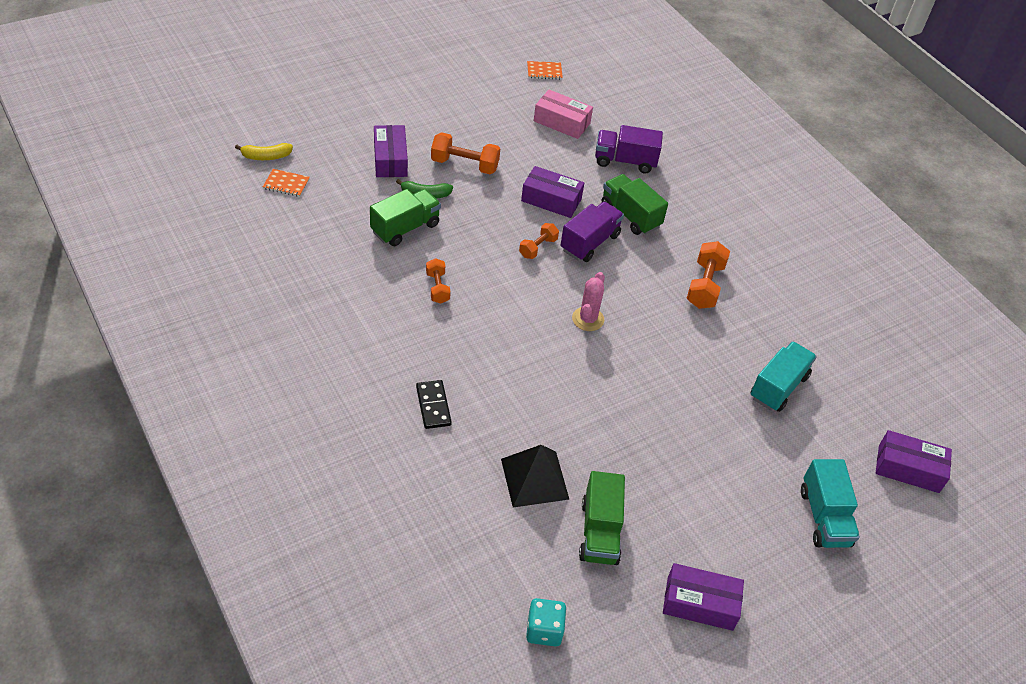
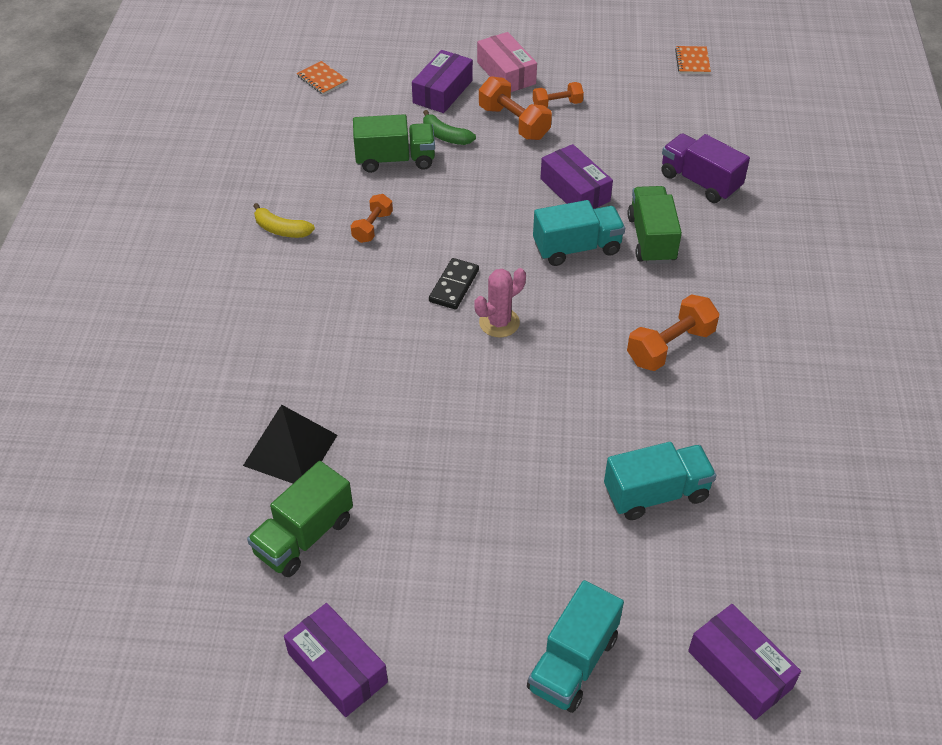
camera: 40 degrees right, 0 degrees up
(266, 156) = (327, 49): yellow banana -> yellow banana (281, 229)
(433, 406) = (261, 334): black domino -> black domino (454, 286)
(538, 248) = (514, 231): orange dumbbell -> orange dumbbell (557, 105)
(544, 71) = (692, 61): orange notebook -> orange notebook turned 60 degrees clockwise
(544, 630) = (157, 598): turquoise dice -> none
(562, 122) = (663, 118): pink box -> pink box (506, 73)
(590, 242) = (577, 248): purple truck -> turquoise truck

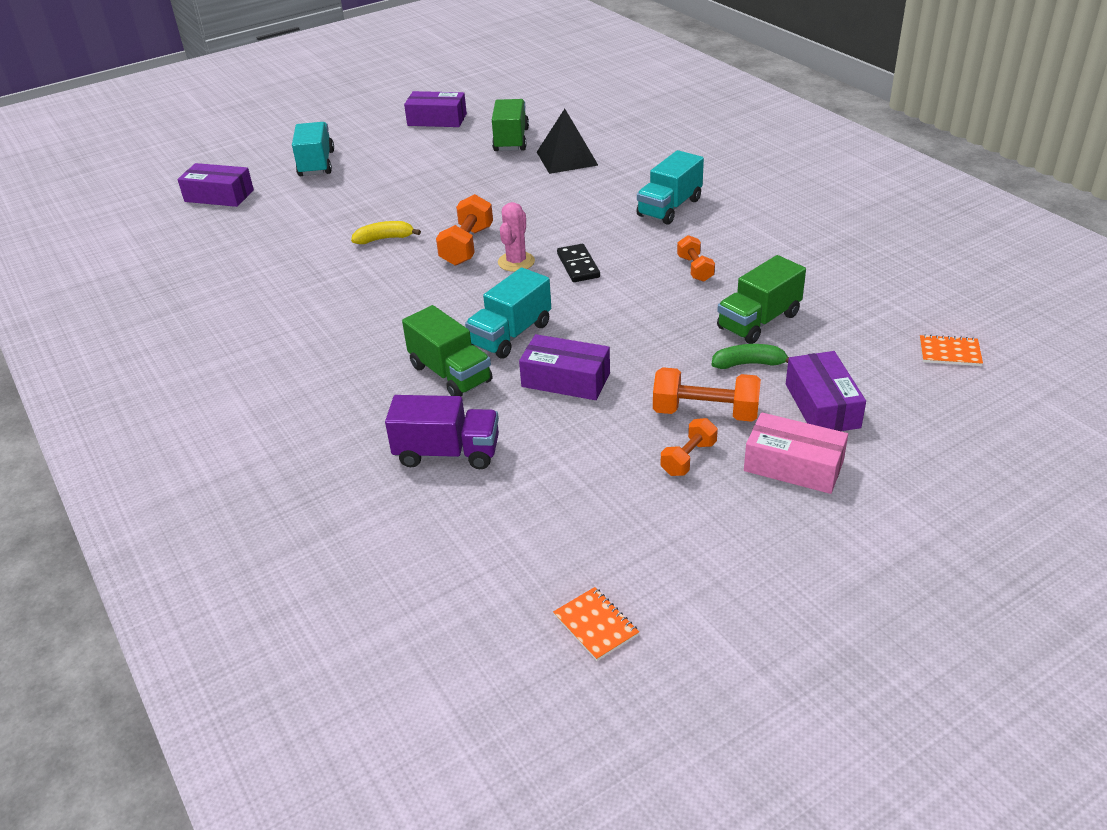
camera: 145 degrees right, 10 degrees down
(281, 229) = (757, 235): yellow banana -> yellow banana (385, 239)
(656, 494) = (317, 233): turquoise truck -> turquoise truck (669, 207)
(670, 346) = (368, 307): orange dumbbell -> orange dumbbell (467, 246)

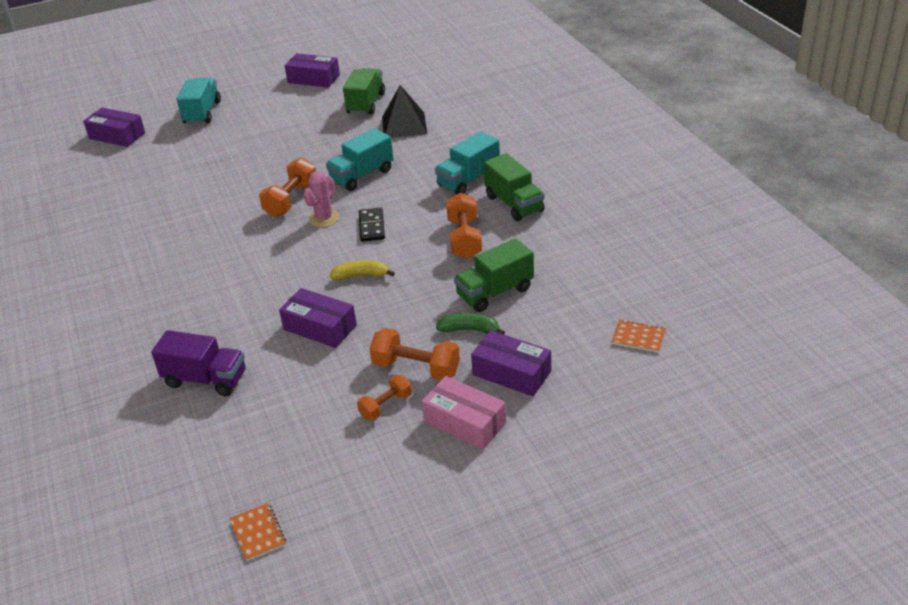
camera: 10 degrees right, 0 degrees up
(385, 239) = (229, 187): yellow banana -> yellow banana (361, 275)
(450, 374) = (234, 312): green truck -> green truck (514, 204)
(511, 335) = (293, 283): turquoise truck -> turquoise truck (362, 175)
(695, 269) = (464, 239): orange dumbbell -> orange dumbbell, size x1.60
(822, 405) = (511, 373): purple box -> purple box turned 60 degrees counterclockwise

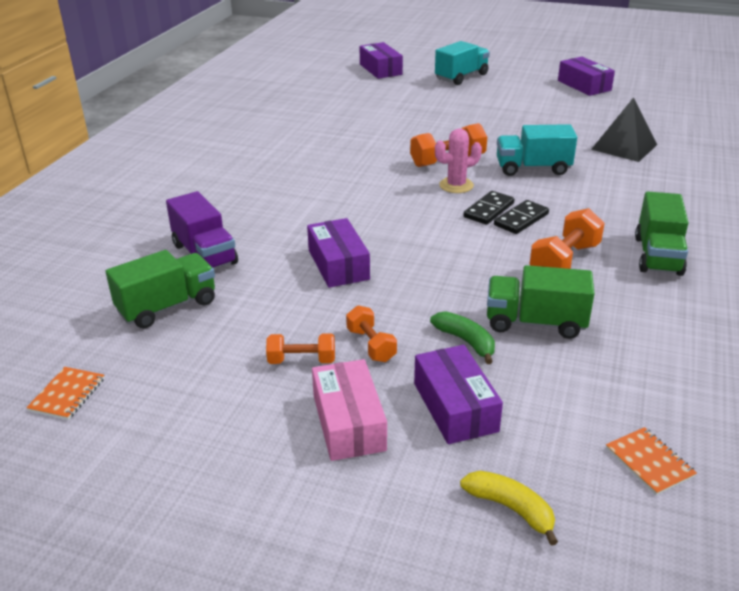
camera: 40 degrees right, 5 degrees down
(361, 275) = (428, 243): yellow banana -> yellow banana (511, 509)
(366, 103) = (608, 118): green truck -> green truck (167, 307)
(402, 222) = (521, 219): none -> black domino
(416, 368) = (371, 345): orange dumbbell -> orange dumbbell, size x0.62
(468, 180) = (633, 214): turquoise truck -> none

